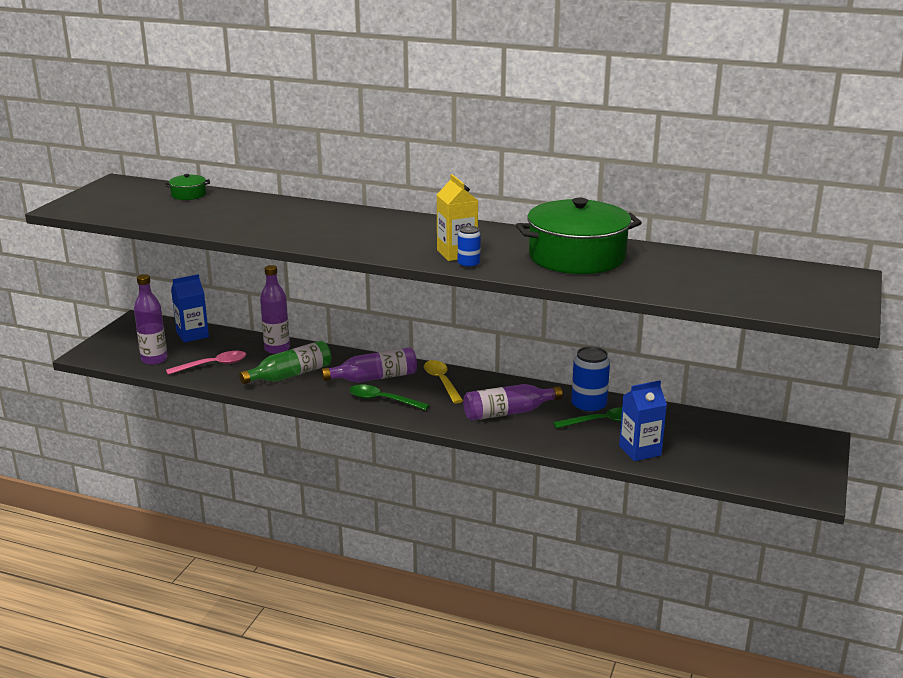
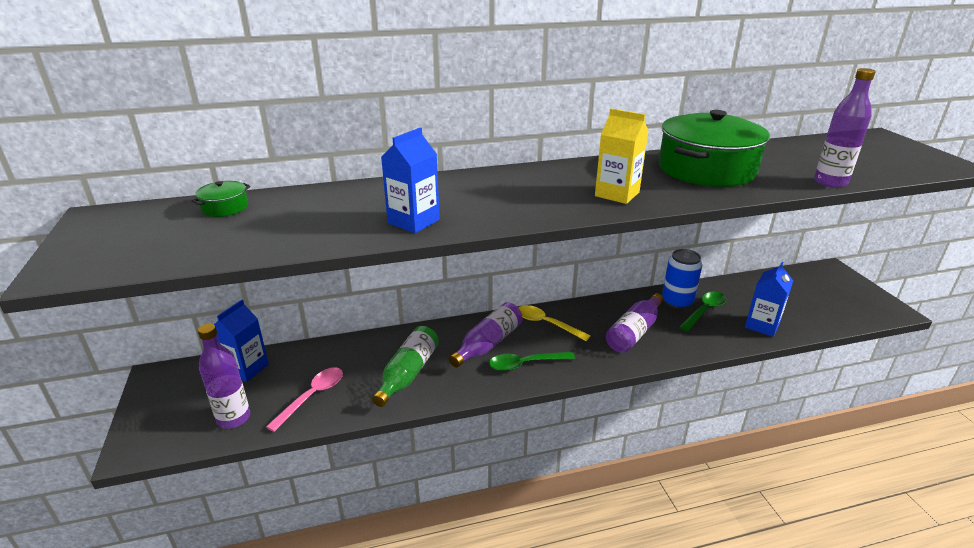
camera: 35 degrees left, 5 degrees up
(277, 349) = (359, 349): purple bottle -> purple bottle (830, 182)
(282, 232) = (413, 221): none -> blue carton
(468, 265) = (649, 202): blue can -> none

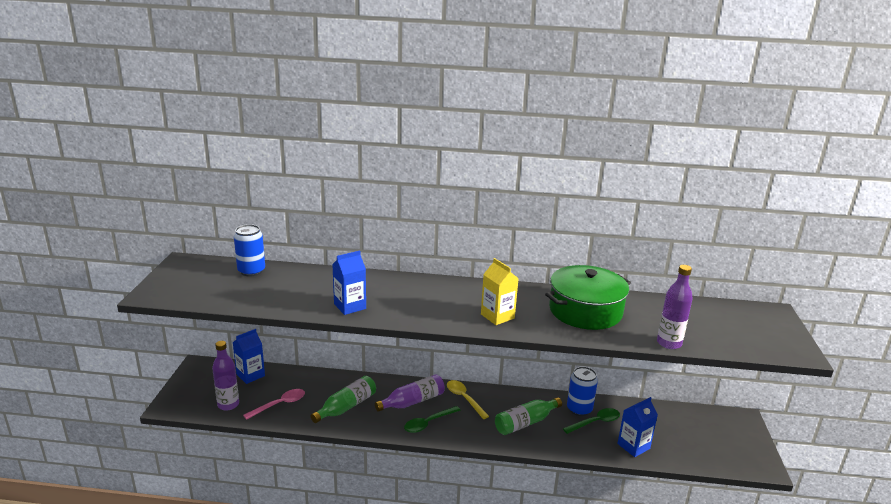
camera: 20 degrees right, 5 degrees down
(225, 208) = (251, 271): green pot -> blue can
(525, 364) = (428, 423): green spoon -> green spoon turned 45 degrees counterclockwise
(634, 332) = (525, 423): purple bottle -> green bottle

